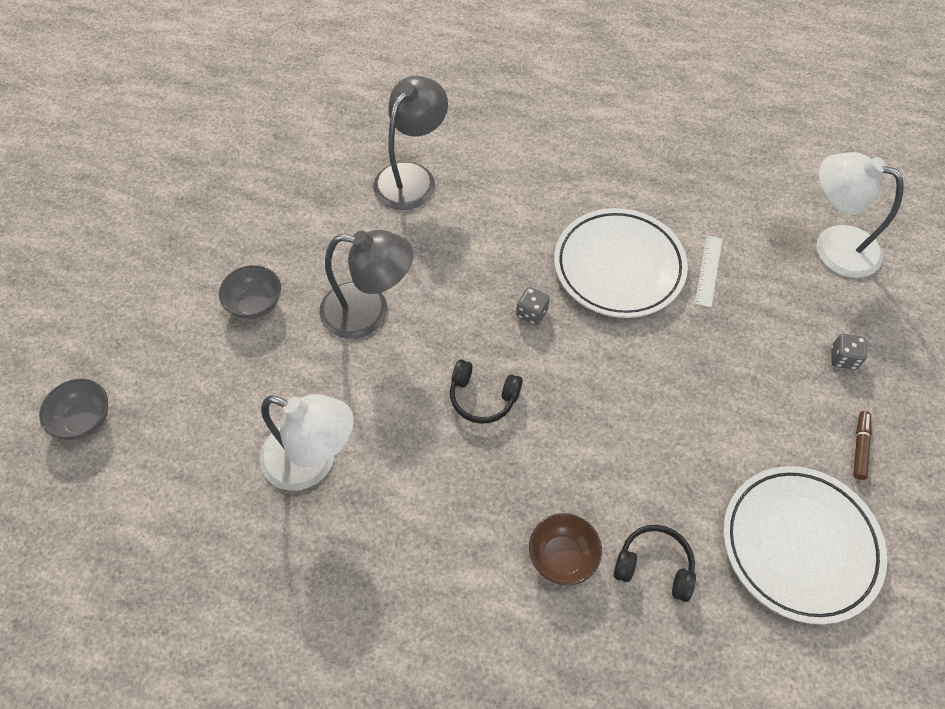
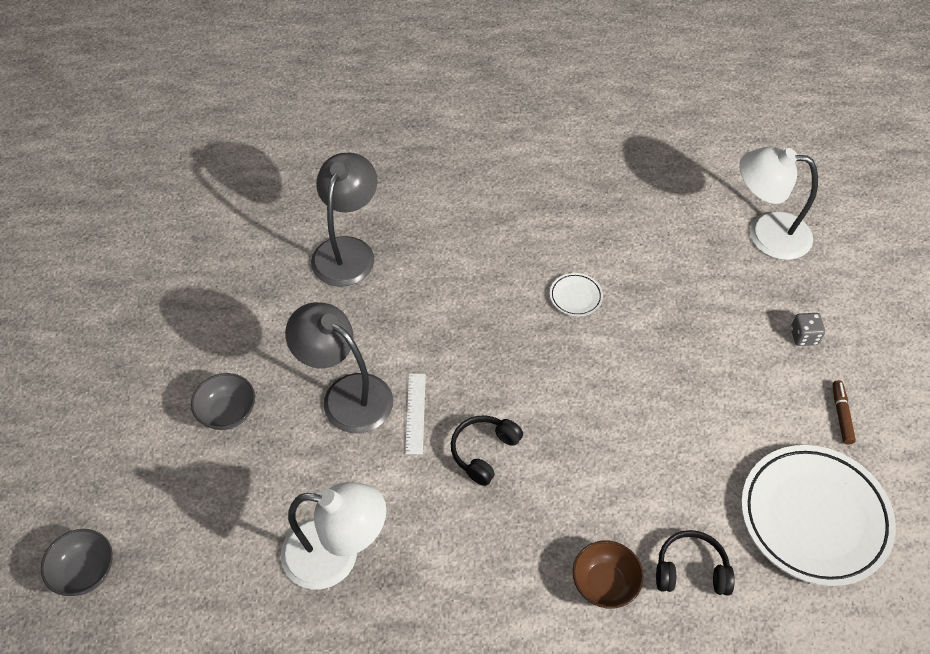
camera: 15 degrees left, 5 degrees down
(369, 312) = (346, 395): grey lamp -> grey lamp turned 135 degrees counterclockwise
(482, 397) = (484, 452): black headphones -> black headphones turned 120 degrees clockwise
(531, 313) = (506, 359): grey dice -> none
(618, 267) = (575, 296): white plate -> white plate, size x0.41
(708, 271) = (660, 281): white ruler -> white ruler (415, 413)

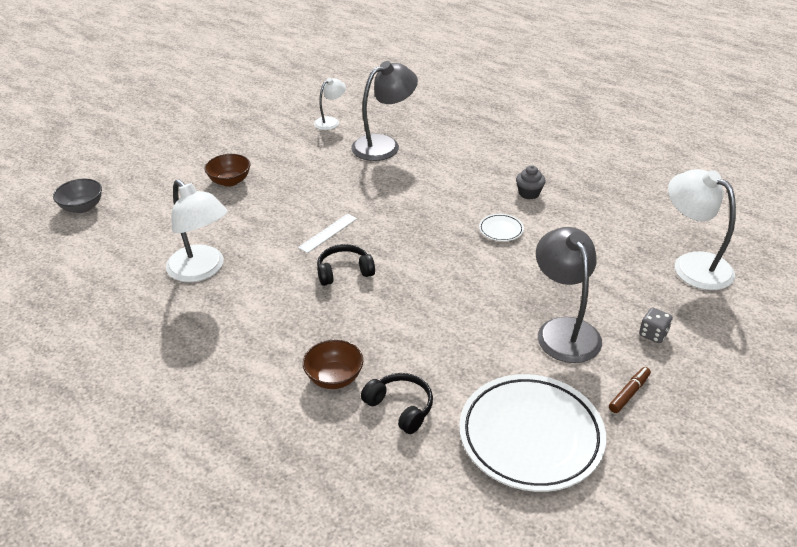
camera: 40 degrees right, 15 degrees down
(227, 413) = (230, 181): grey bowl -> brown bowl
(250, 250) = (330, 121): none -> white lamp
(346, 395) = (300, 205): grey lamp -> grey lamp (563, 330)
(556, 231) = (529, 193): none -> grey cupcake

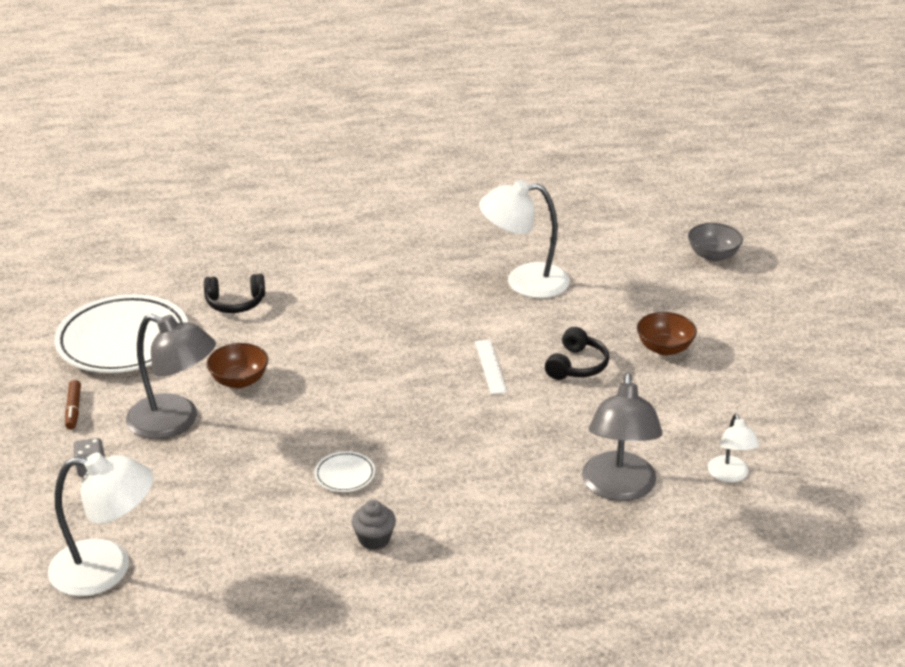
camera: 130 degrees right, 5 degrees down
(334, 377) = (306, 289): brown bowl -> brown bowl (239, 380)
(344, 272) = (419, 349): black headphones -> black headphones (576, 365)

